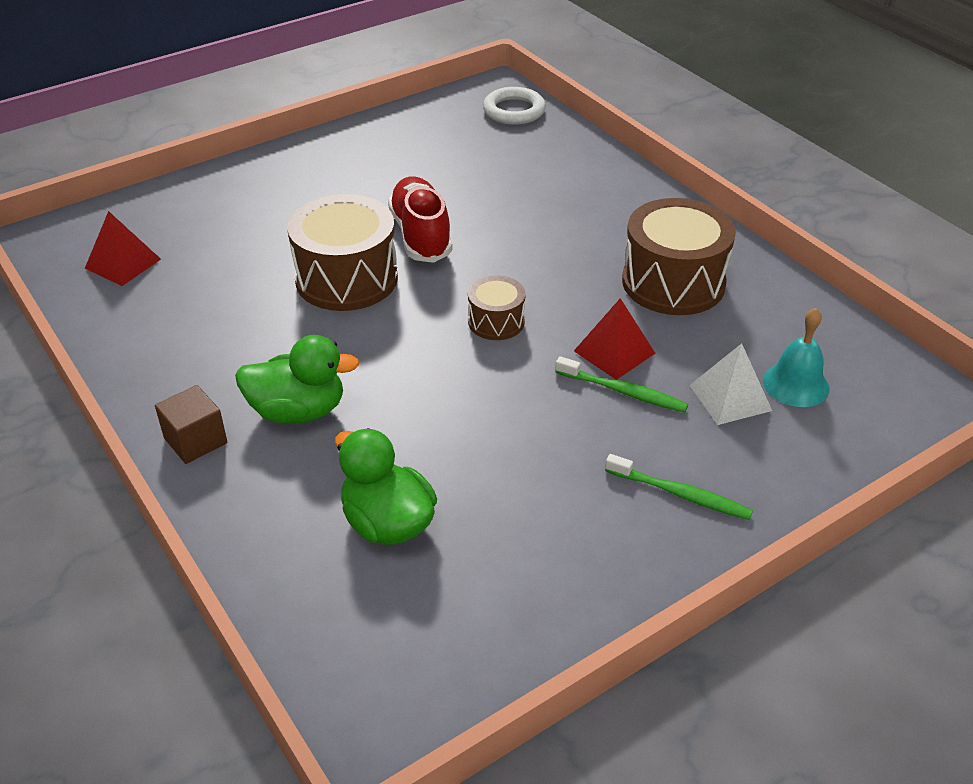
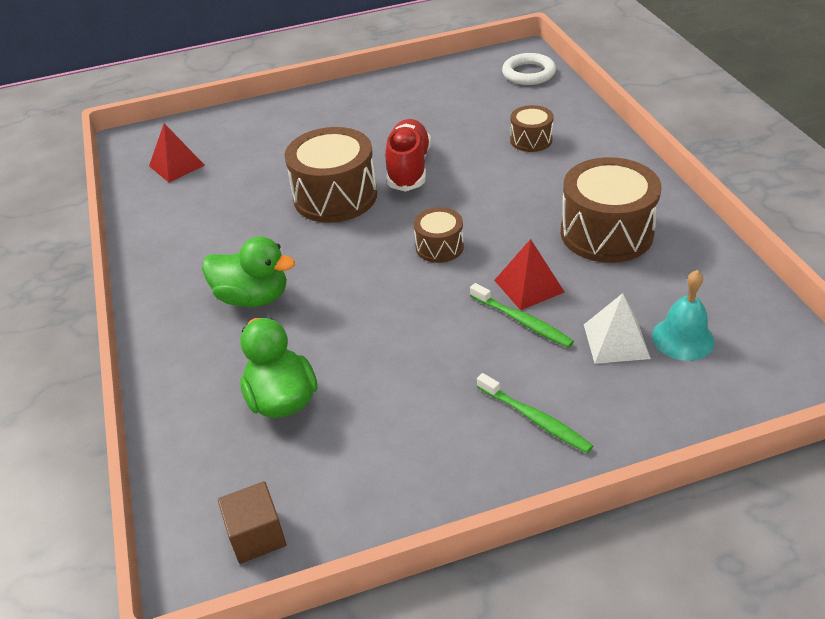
camera: 20 degrees right, 0 degrees up
(195, 440) = (168, 309): brown cube -> brown cube (257, 535)
(548, 188) = (531, 140): none -> brown drum

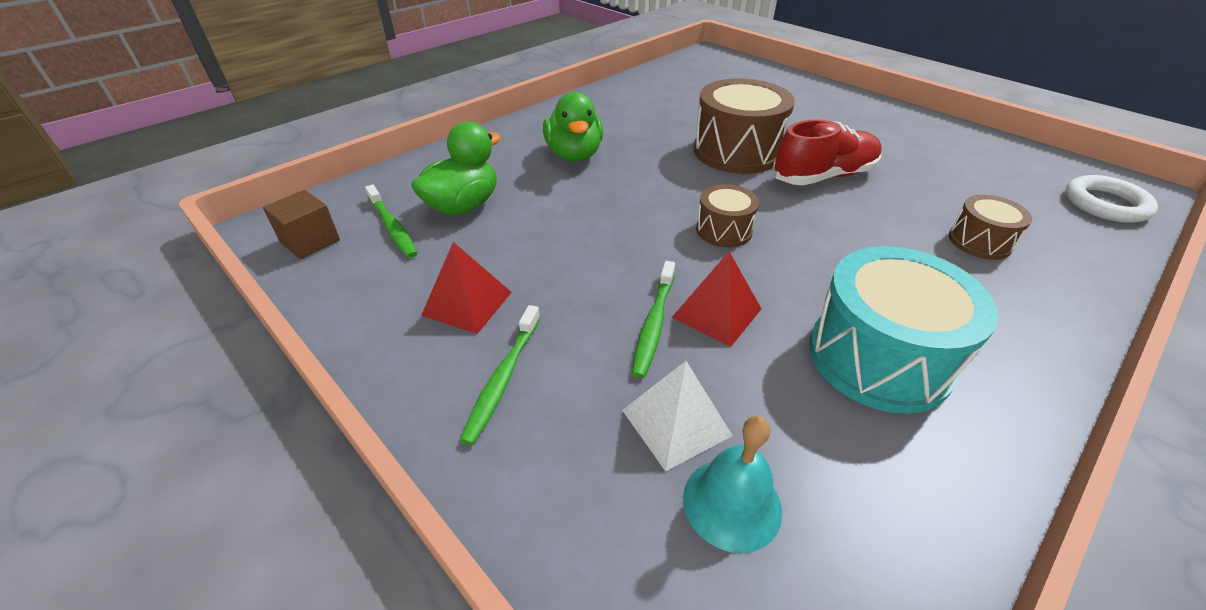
camera: 60 degrees right, 0 degrees up
(176, 165) = (699, 76): red pyramid -> red pyramid (467, 303)
(279, 461) = (392, 227): none -> green toothbrush
(606, 233) = (879, 357): brown drum -> turquoise drum

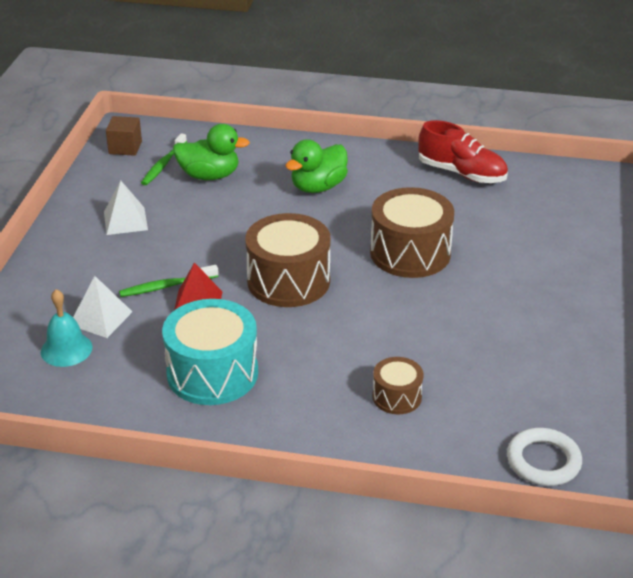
camera: 55 degrees right, 5 degrees down
(467, 303) = (125, 221): red pyramid -> white pyramid
(503, 378) = (84, 256): green toothbrush -> none
(724, 230) = (288, 281): brown drum -> brown drum, size x1.89
(823, 176) = (417, 304): red shoe -> red shoe (462, 173)

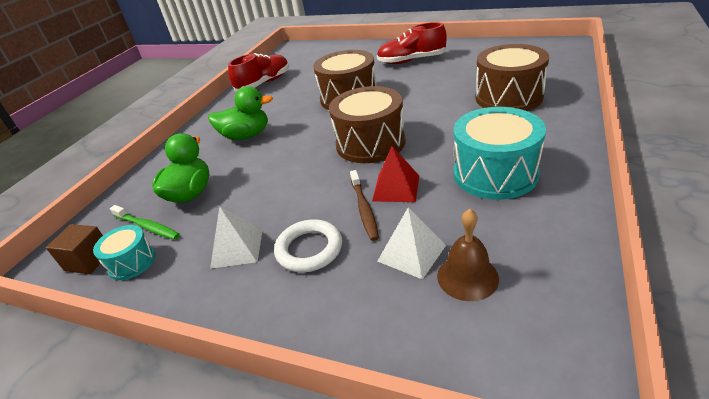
camera: 75 degrees left, 0 degrees up
(66, 349) = (467, 277): turquoise bell -> brown bell
(118, 170) = (132, 262): none -> turquoise drum
(167, 286) = (364, 209): green toothbrush -> brown toothbrush
(318, 187) = (246, 136): green duck -> green duck turned 60 degrees counterclockwise
(397, 397) = (508, 97): brown drum -> brown drum, size x1.89
(536, 303) = (411, 60): none -> red shoe
(543, 461) = (555, 57): white ring -> white ring (309, 249)

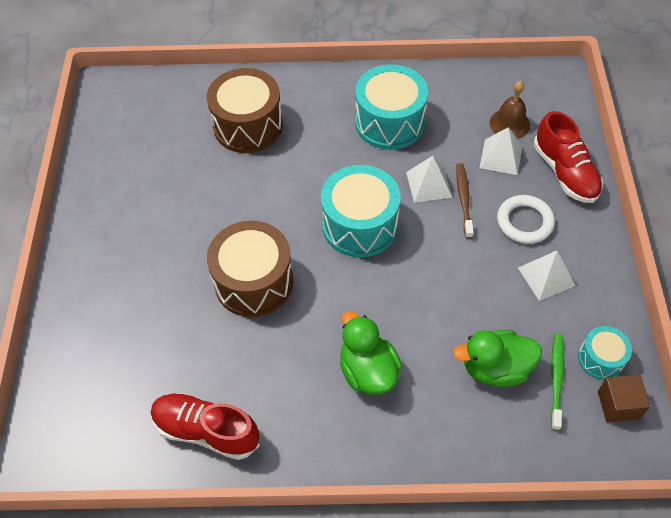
camera: 115 degrees left, 20 degrees up
(364, 209) = (464, 200): brown toothbrush -> brown toothbrush turned 60 degrees counterclockwise
(370, 143) = (360, 225): brown drum -> turquoise drum
(396, 188) = (429, 184): red pyramid -> white pyramid
(411, 60) = (136, 237): red shoe -> red shoe (565, 172)

